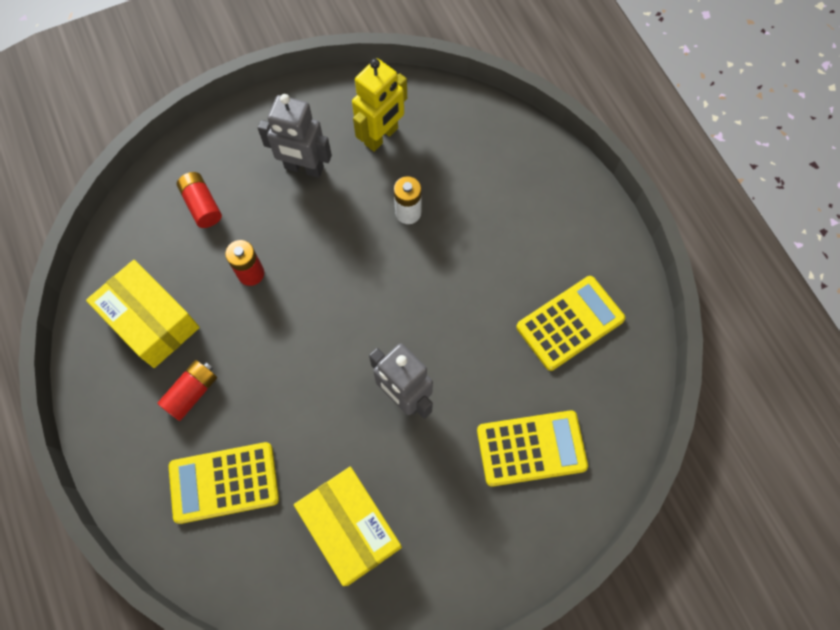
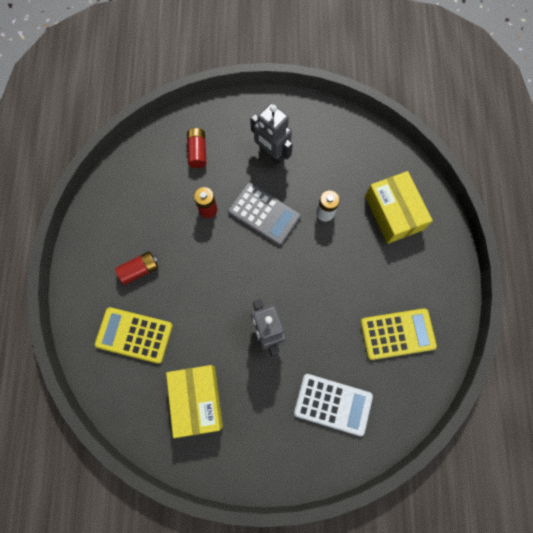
camera: 25 degrees right, 5 degrees up
(151, 321) = (135, 213): yellow box -> yellow box (393, 213)
(329, 248) = (264, 214): none -> grey calculator
(381, 136) = (331, 154): yellow robot -> none
(531, 448) = (333, 404): yellow calculator -> white calculator

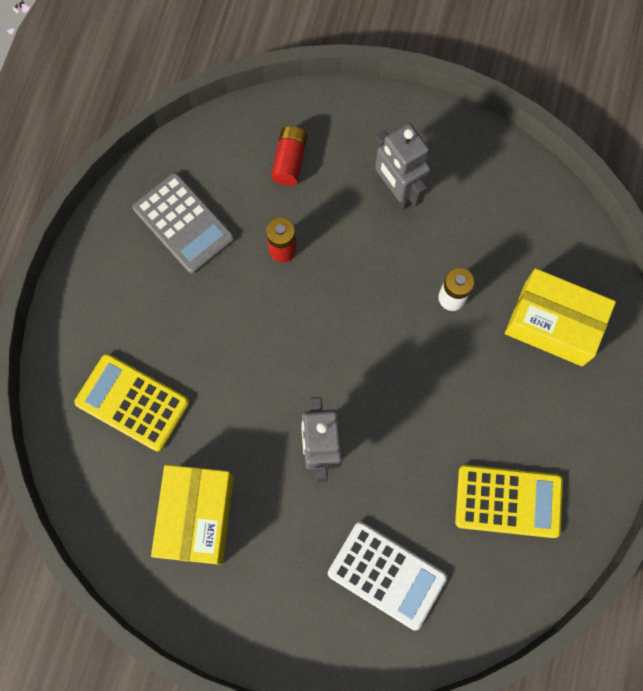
camera: 15 degrees right, 0 degrees up
(139, 270) = (163, 312): red battery -> none
(264, 214) = (362, 277): grey calculator -> grey calculator (183, 223)
(393, 213) = (553, 323): yellow box -> yellow box turned 60 degrees counterclockwise

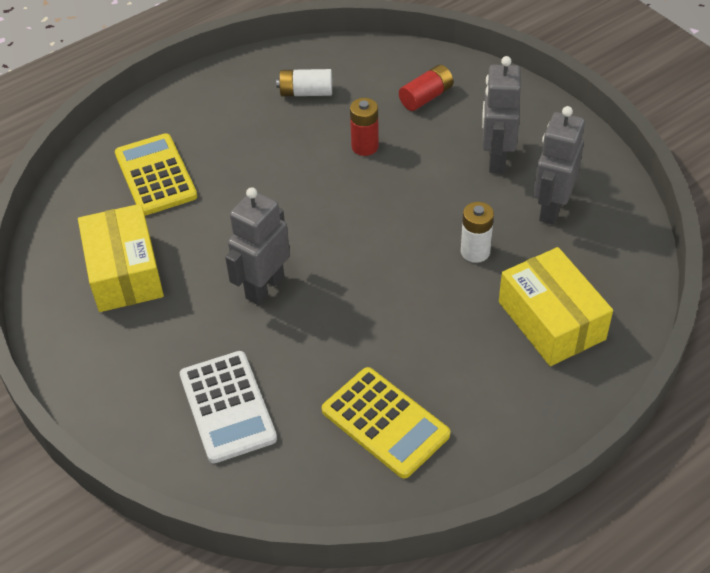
camera: 40 degrees right, 25 degrees down
(183, 223) = (306, 92): grey calculator -> white battery
(196, 516) = (124, 272): yellow box -> yellow box turned 60 degrees counterclockwise
(476, 214) = (551, 208): none -> grey robot

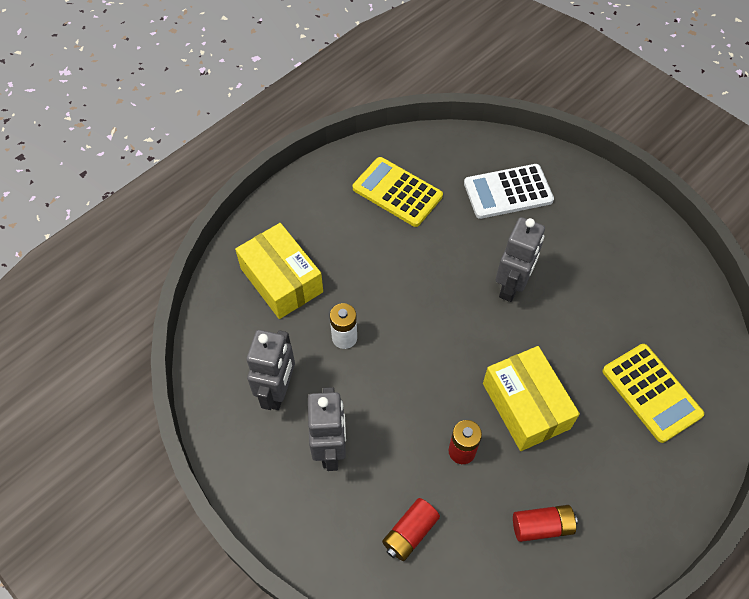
camera: 170 degrees right, 10 degrees up
(124, 272) = (630, 288): yellow box -> yellow box (526, 406)
(227, 407) = (508, 192): white calculator -> white calculator turned 75 degrees counterclockwise
(306, 92) = (542, 526): white battery -> red battery

